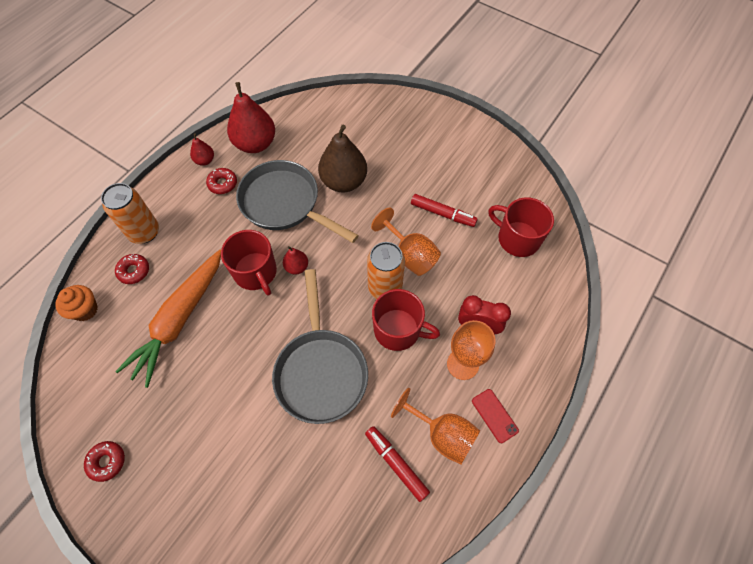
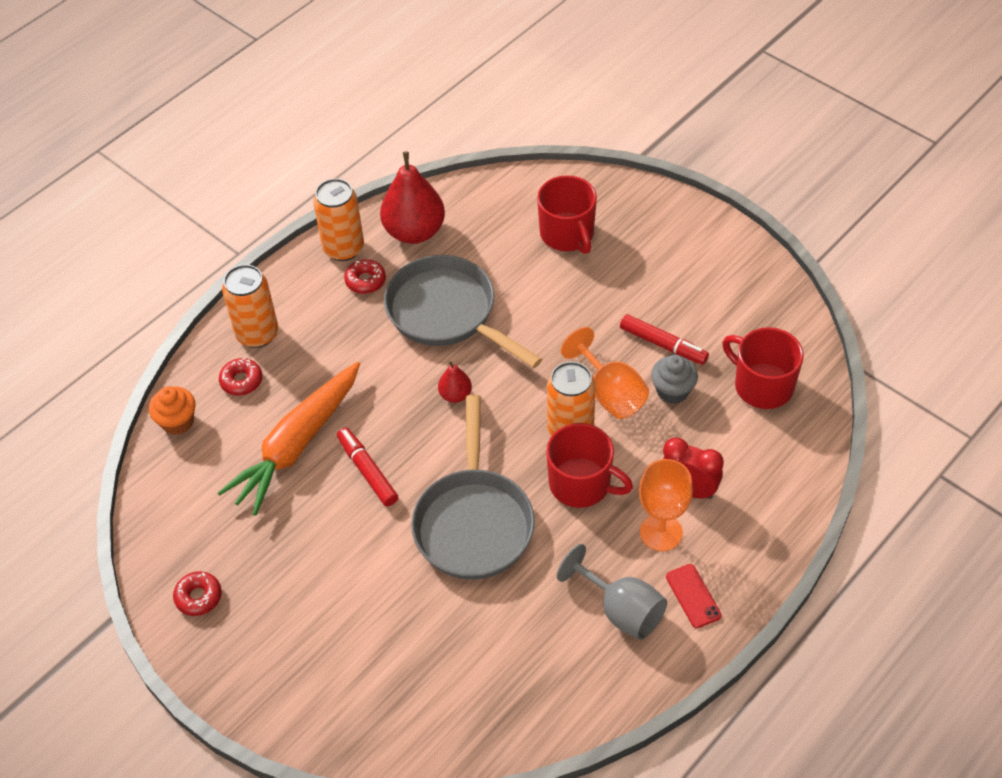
camera: 10 degrees right, 10 degrees down
(205, 160) = (343, 248): red pear -> orange can
(256, 272) = (400, 397): red mug -> red mug (567, 234)
(344, 181) = (531, 291): brown pear -> none
(396, 464) = (557, 637): red marker -> red marker (367, 471)
(442, 434) = (621, 610): orange goblet -> grey goblet
(454, 249) = (672, 391): none -> grey cupcake

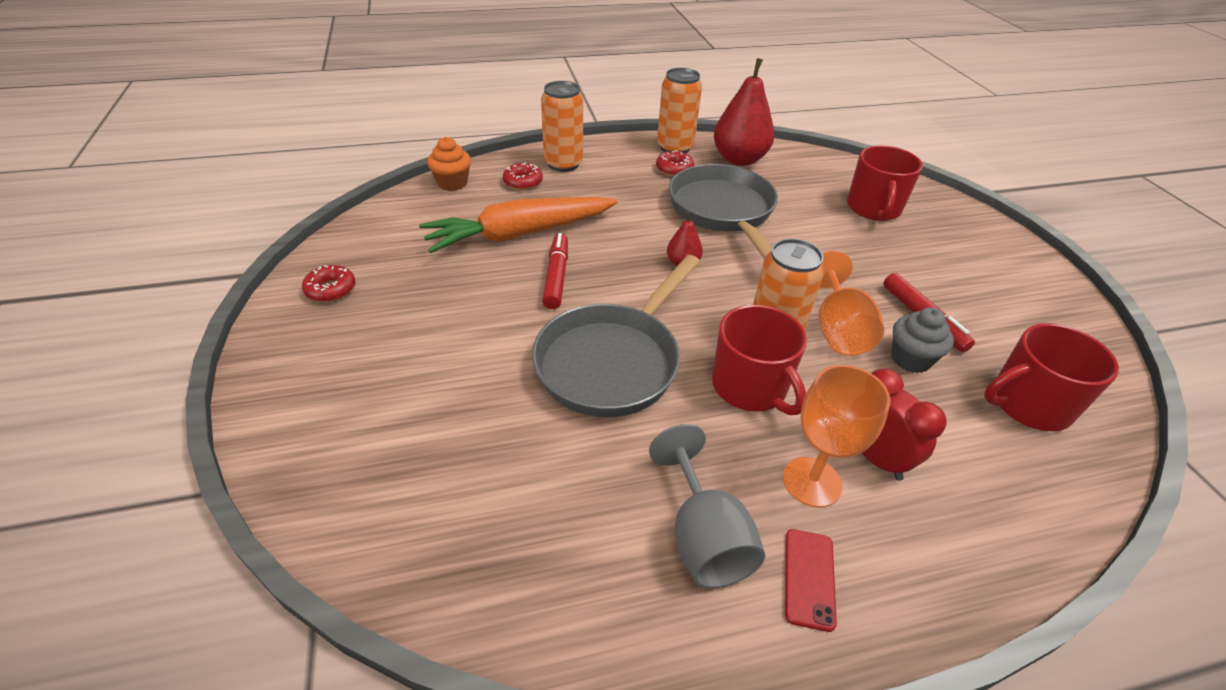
camera: 30 degrees right, 10 degrees down
(762, 385) = (1028, 404): red mug -> red mug turned 90 degrees counterclockwise

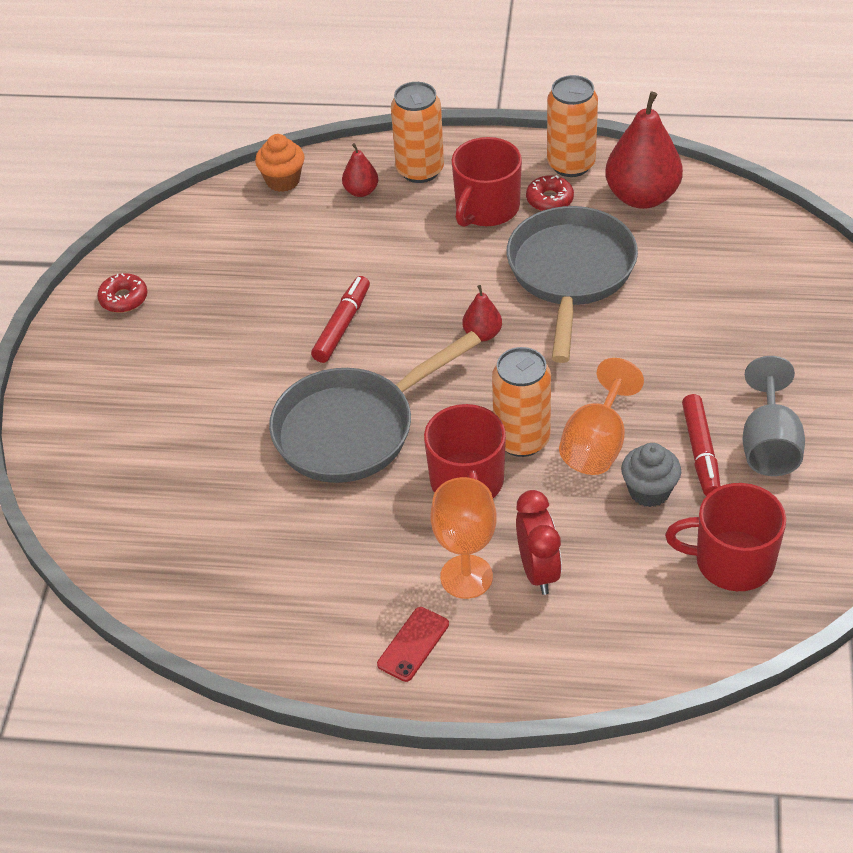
camera: 25 degrees right, 5 degrees up
(519, 234) = (327, 265): orange carrot -> none
(523, 182) = (361, 191): red donut -> red pear
(703, 536) = (348, 594): grey goblet -> grey goblet (769, 444)
(873, 208) = (761, 301): red mug -> red mug (486, 208)

